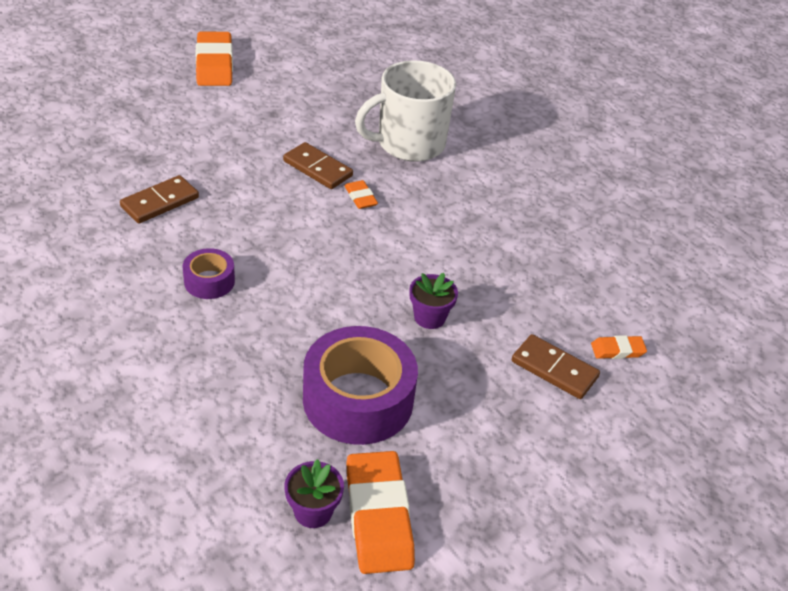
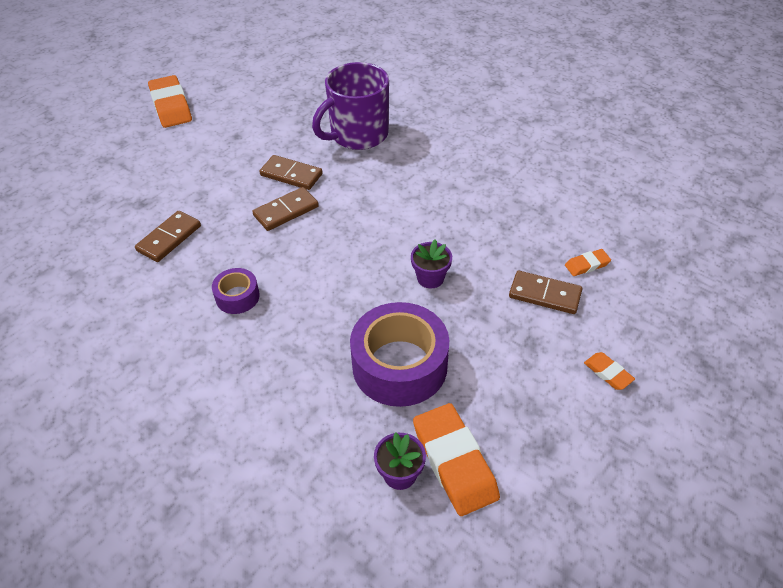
camera: 10 degrees left, 5 degrees up
(297, 206) = (286, 211): none -> brown domino
(360, 197) = (336, 190): orange eraser -> orange eraser (608, 373)
(409, 144) = (358, 135): white mug -> purple mug

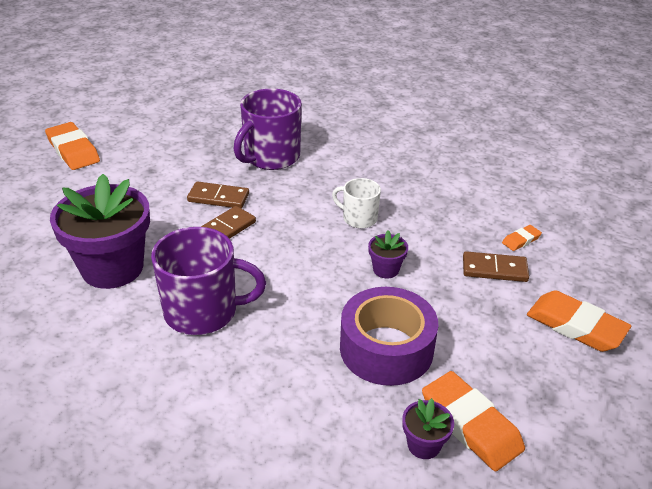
camera: 15 degrees left, 10 degrees down
(169, 238) = (112, 268): brown domino -> purple flower pot
(237, 297) = (203, 311): purple tape -> purple mug
(423, 216) = (359, 218): none -> white mug
(608, 373) = (575, 326): orange eraser -> orange eraser, size x2.05

